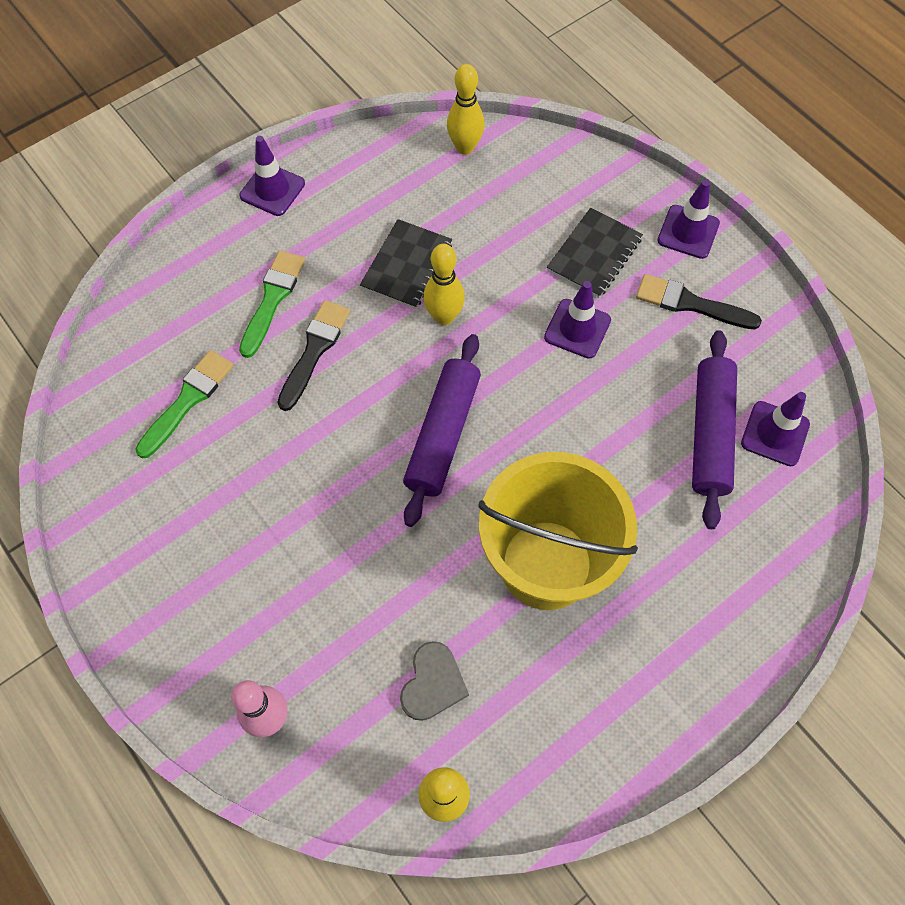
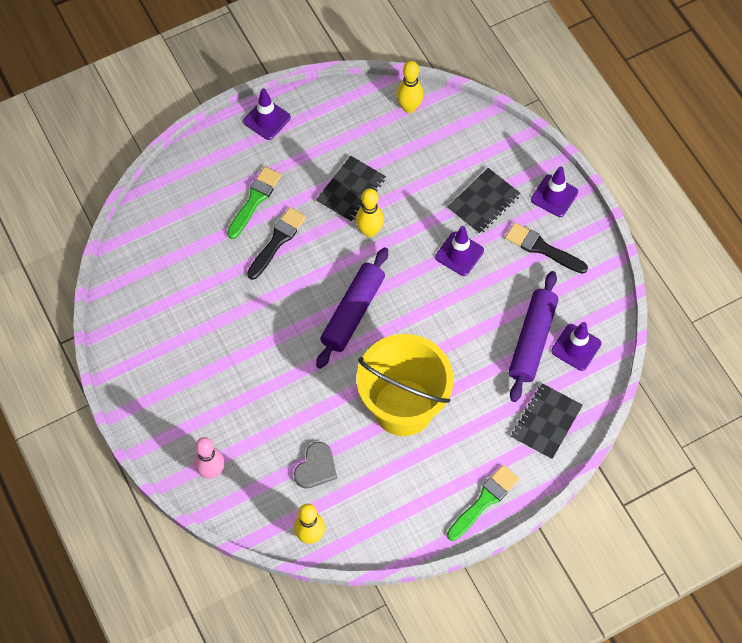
camera: 10 degrees right, 0 degrees up
(188, 400) = (188, 262): green brush -> green brush (484, 501)
(762, 551) = (546, 422): none -> black notebook

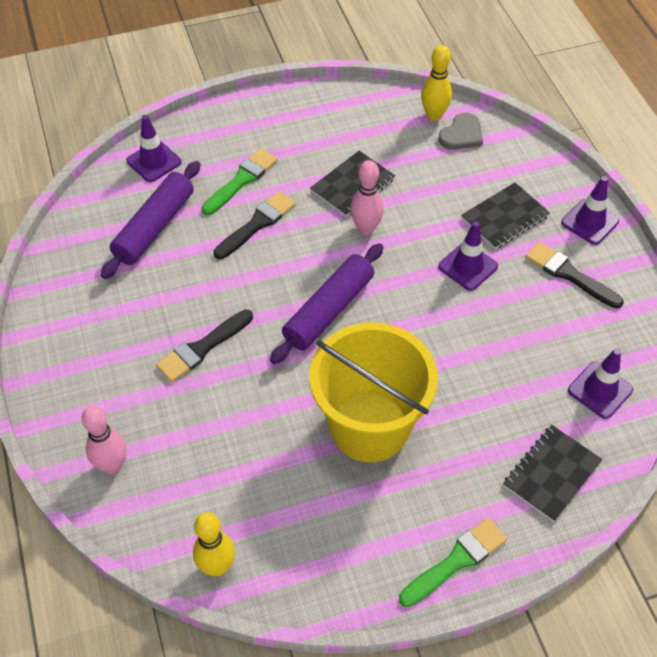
camera: 10 degrees right, 10 degrees down
(258, 362) = (202, 348): none -> black brush
(267, 119) = (274, 107): purple traffic cone -> purple traffic cone (154, 161)
(316, 467) = (244, 482): grey heart -> grey heart (461, 135)
(369, 231) = (366, 228): yellow bowling pin -> pink bowling pin
(532, 340) = (545, 374): purple rolling pin -> purple rolling pin (154, 227)

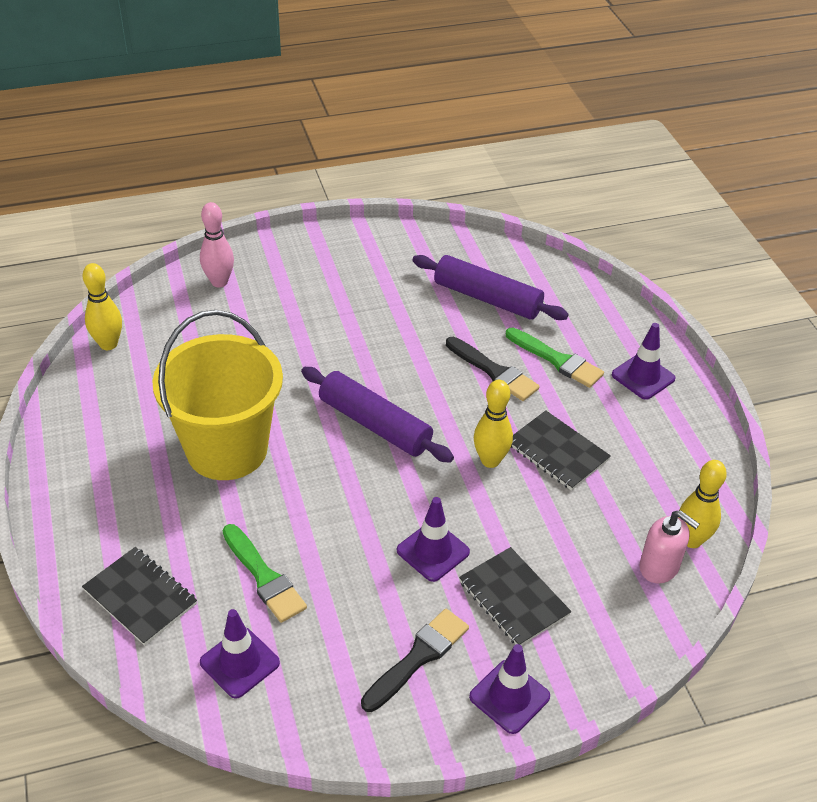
camera: 90 degrees right, 10 degrees down
(154, 161) = (578, 295): purple traffic cone -> purple traffic cone (643, 377)
(202, 348) = (335, 333): black brush -> none
(366, 228) = (490, 460): pink bowling pin -> yellow bowling pin
(456, 560) = (66, 505): green brush -> green brush (264, 577)
(461, 135) = (659, 567): grey heart -> pink soap dispenser

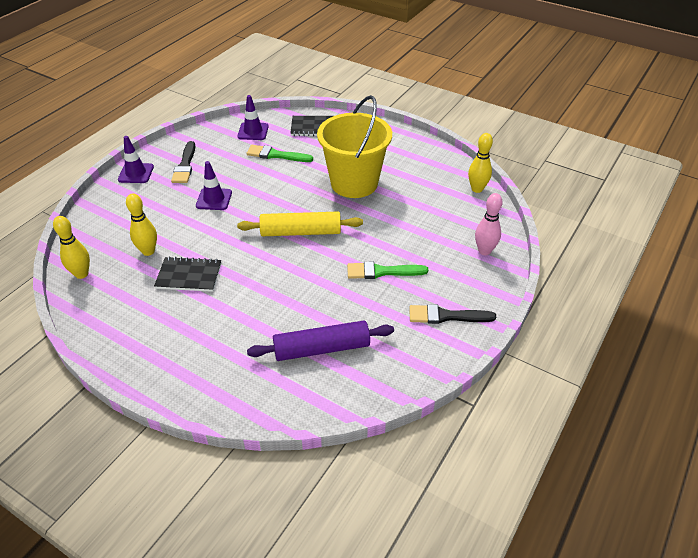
camera: 140 degrees right, 0 degrees up
(375, 424) = (301, 232): purple rolling pin -> yellow rolling pin
(490, 460) = (222, 250): yellow bowling pin -> yellow bowling pin (148, 251)
(494, 372) = (266, 299): black brush -> black brush (446, 316)
(513, 598) = (160, 203): black notebook -> none
(557, 360) = (234, 332): green brush -> green brush (382, 272)
(643, 377) = (167, 357): purple traffic cone -> none
(659, 567) = (93, 252): pink soap dispenser -> none

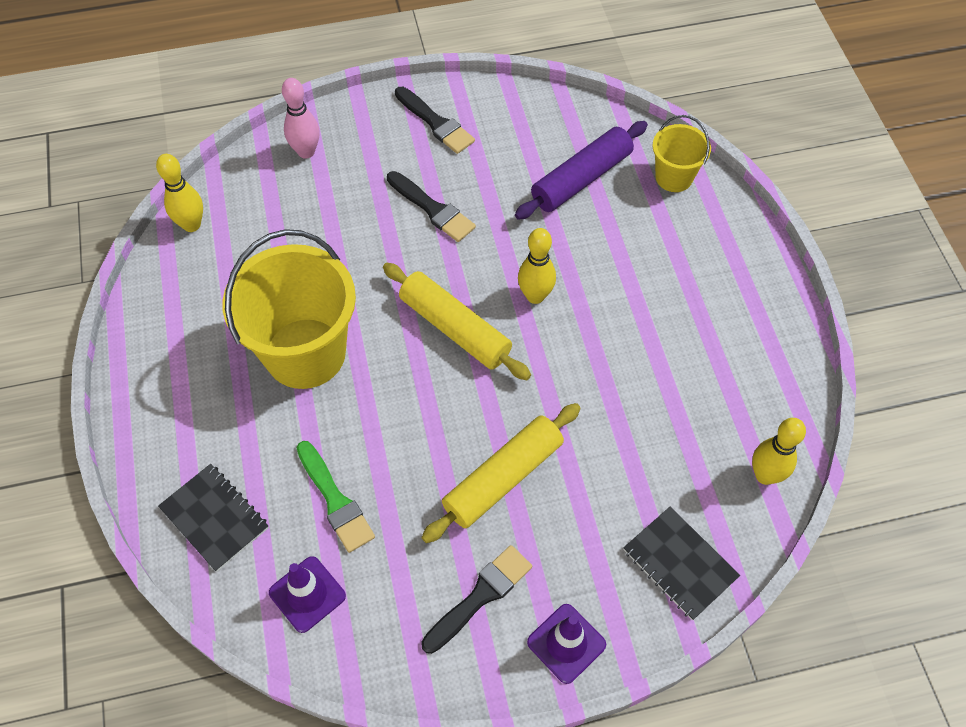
camera: 135 degrees left, 15 degrees up
(148, 251) = (659, 448): yellow bowling pin -> yellow bowling pin (535, 296)
(189, 276) = (638, 367): black notebook -> black notebook (679, 564)
(214, 199) = (503, 478): purple traffic cone -> yellow rolling pin
(264, 395) = (674, 177): none -> yellow bucket
(321, 348) = (581, 179): purple rolling pin -> purple rolling pin turned 75 degrees counterclockwise
(382, 272) = (433, 209): green brush -> black brush

